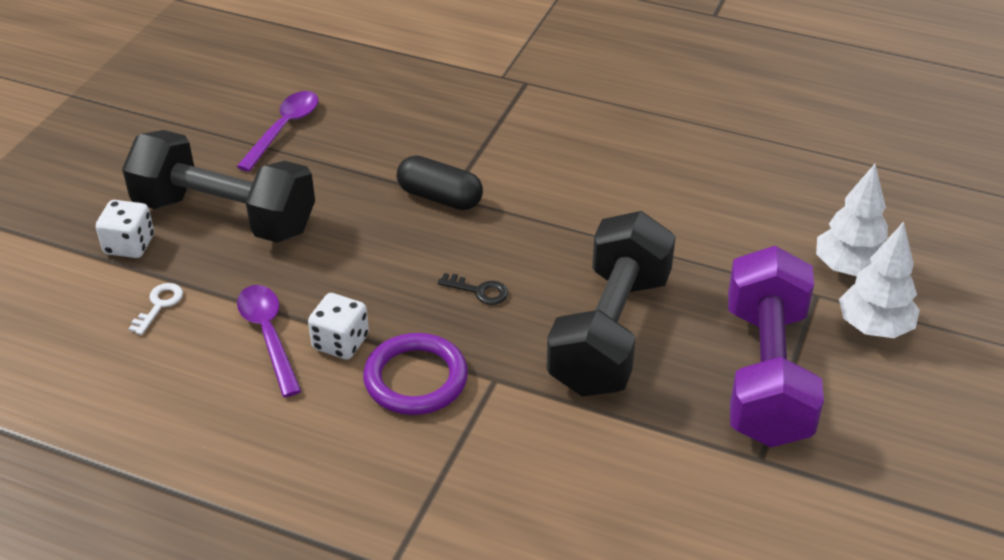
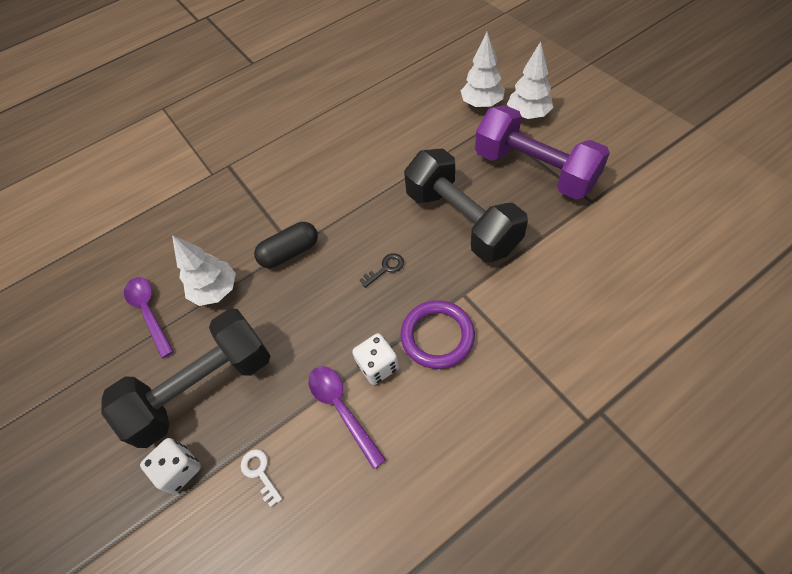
camera: 50 degrees left, 15 degrees up
(268, 335) = (341, 408): purple spoon -> purple spoon turned 45 degrees clockwise
(345, 164) = (216, 291): none -> white tree

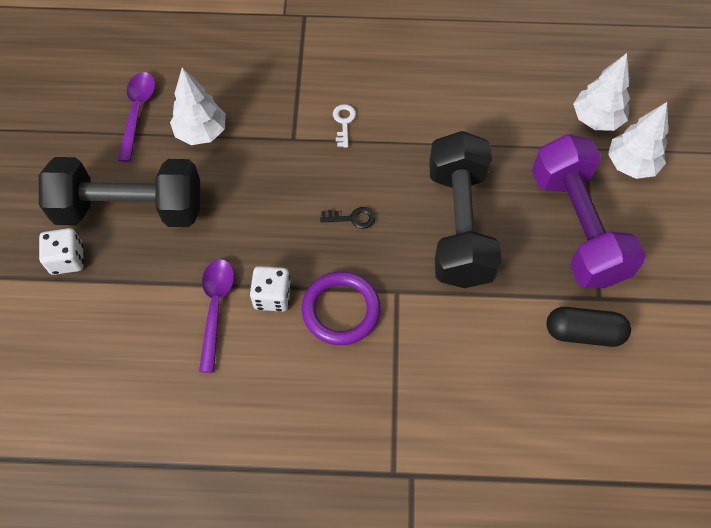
camera: 30 degrees right, 5 degrees up
(260, 473) = (119, 308): white key -> white key (344, 122)
(290, 252) = (287, 142): black capsule -> black capsule (583, 333)

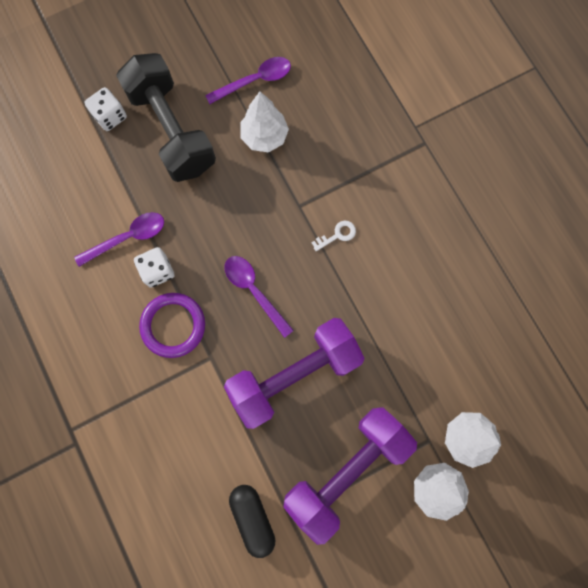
camera: 60 degrees right, 15 degrees up
(352, 218) = (254, 291): black key -> purple spoon
(459, 225) = (294, 375): black dumbbell -> purple dumbbell

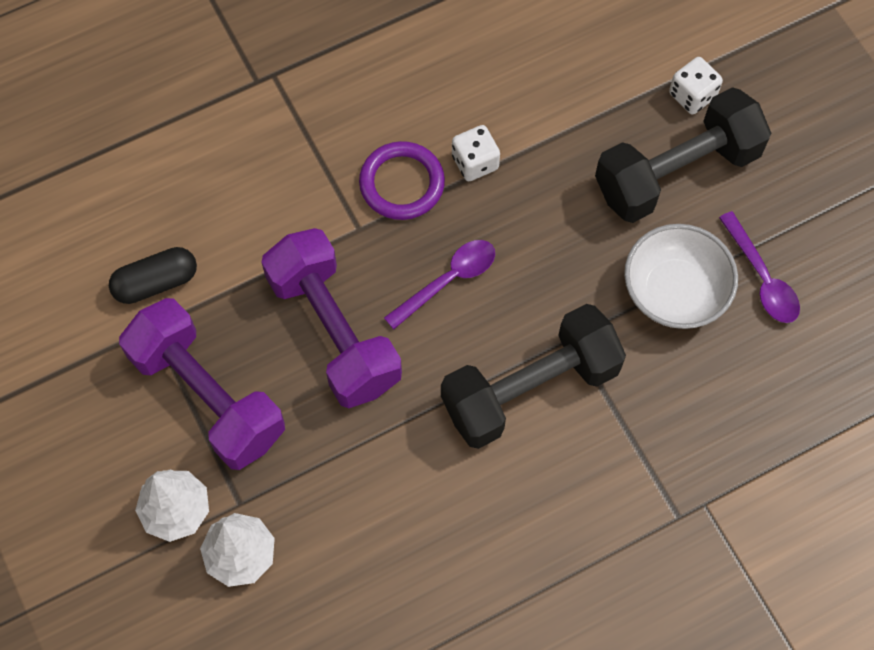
camera: 90 degrees right, 10 degrees down
(128, 238) = (520, 125): purple spoon -> none
(264, 136) = (674, 291): white tree -> white bowl
(337, 235) = (530, 388): white key -> black dumbbell

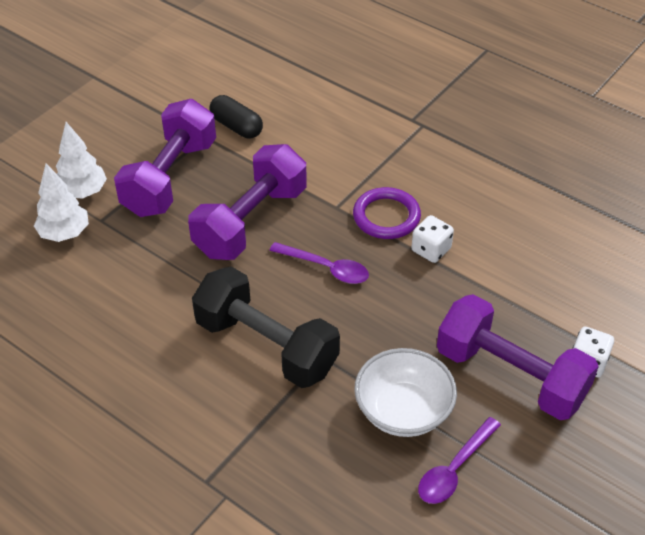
camera: 65 degrees right, 20 degrees down
(676, 172) = (510, 375): black dumbbell -> purple dumbbell

